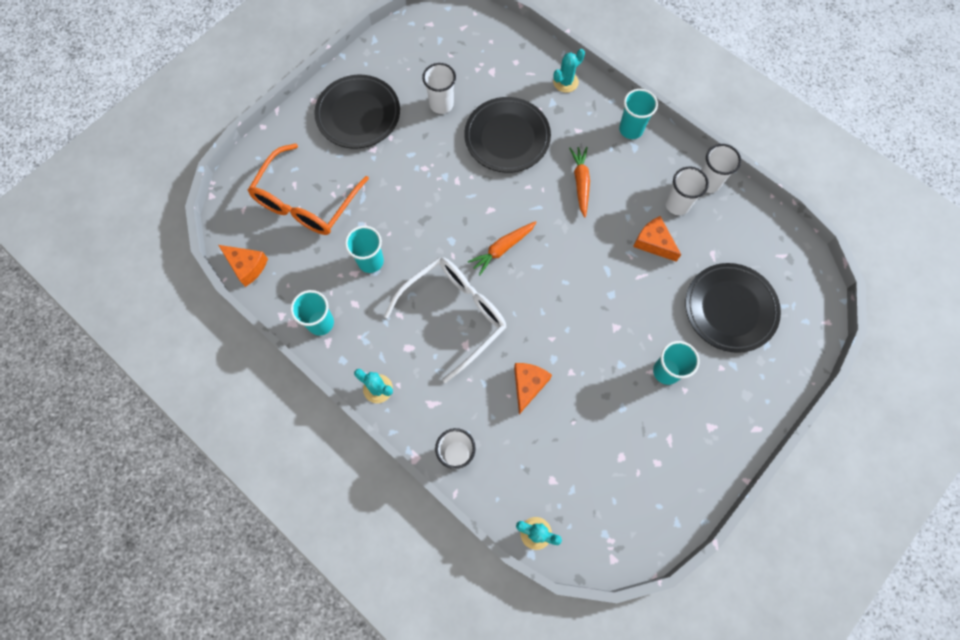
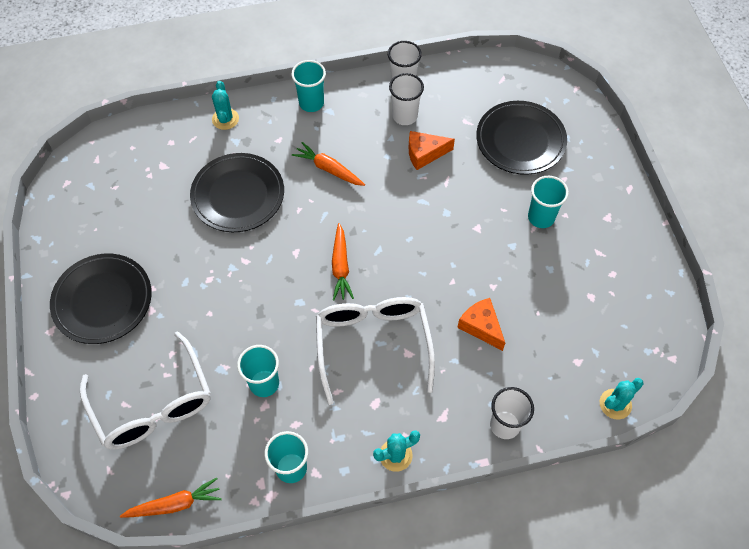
camera: 55 degrees left, 10 degrees down
(247, 266) = (175, 504): orange cheese -> orange carrot
(306, 201) = (153, 404): orange glasses -> white glasses
(441, 104) = (158, 225): white cup -> none

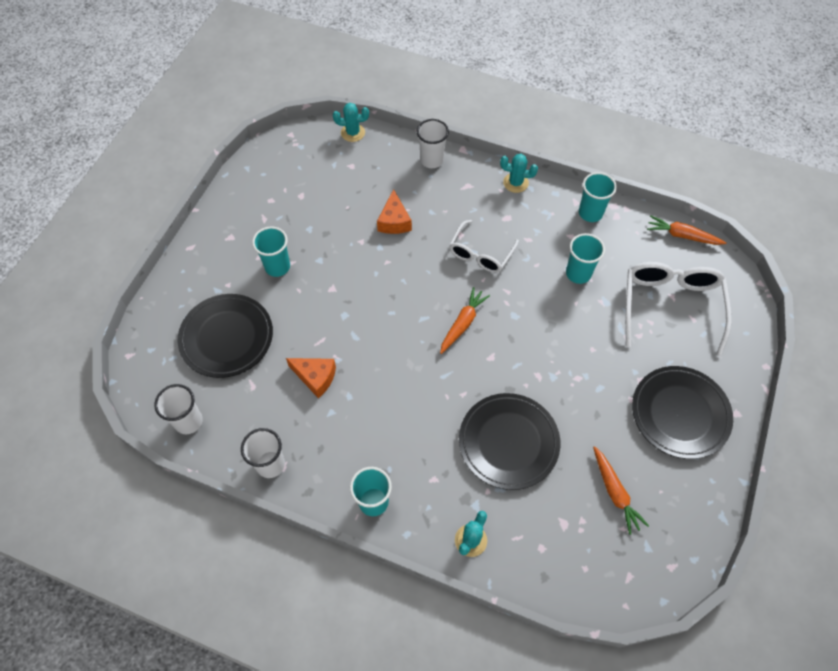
camera: 145 degrees left, 0 degrees up
(329, 169) = (409, 416): orange carrot -> orange carrot (615, 492)
(373, 345) = (480, 253): white glasses -> white glasses, size x0.63
(405, 116) = (299, 427): white cup -> white cup (188, 421)

